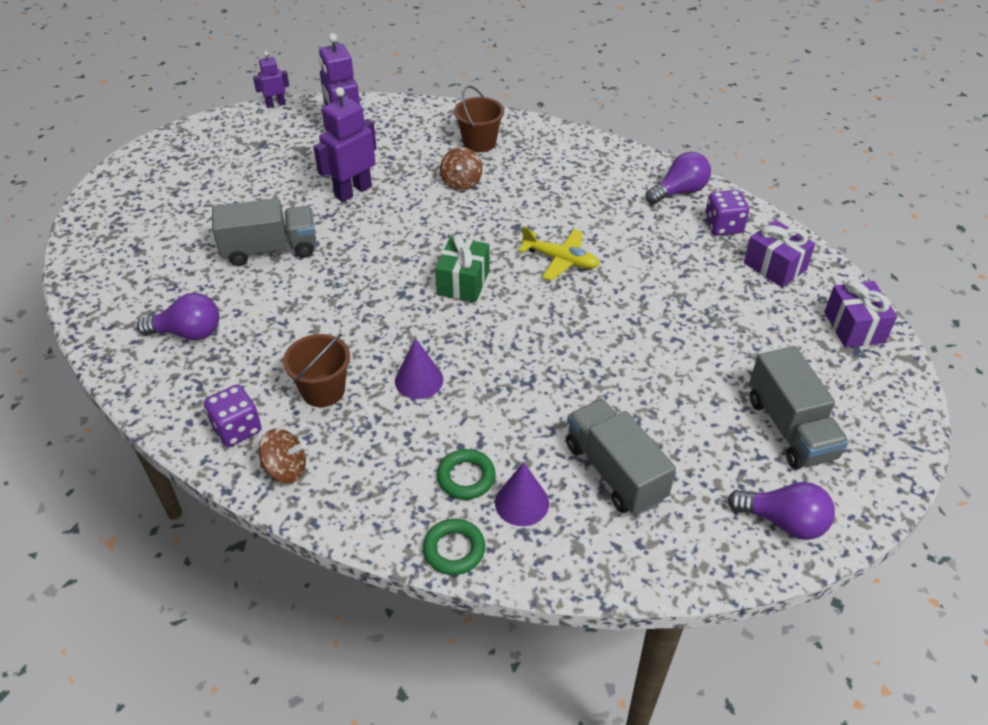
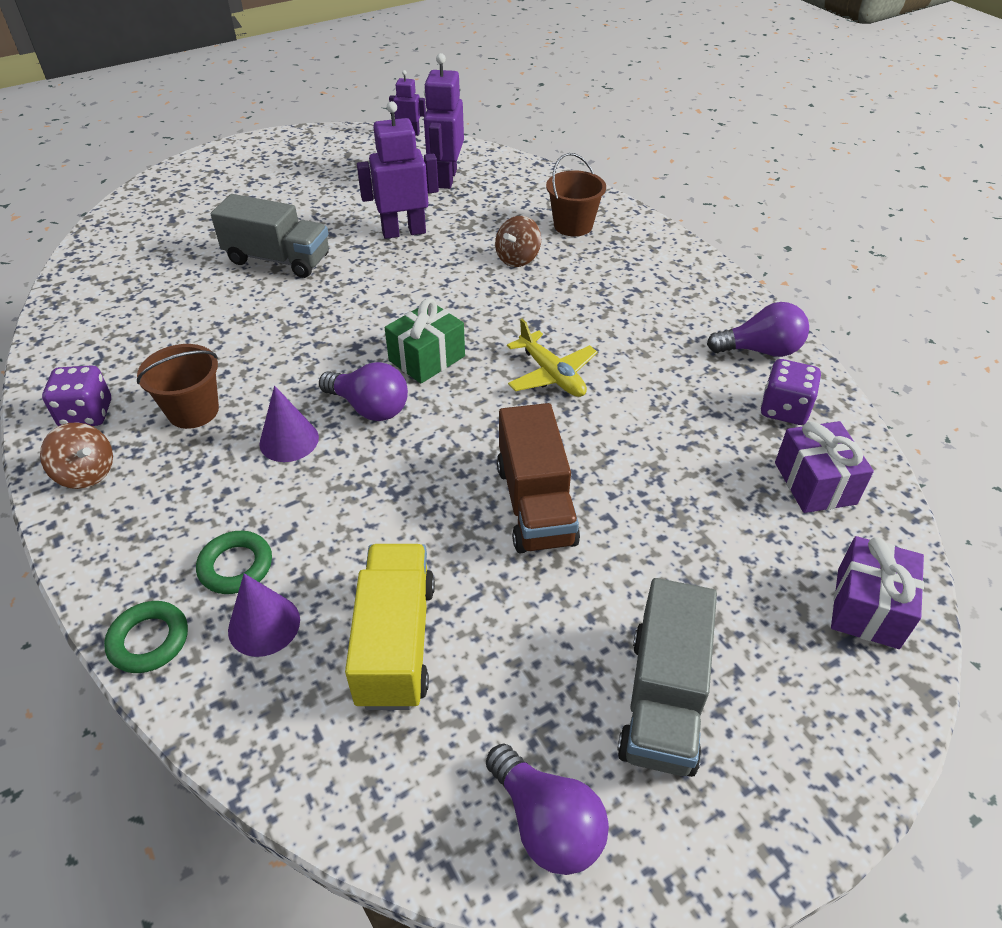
camera: 30 degrees right, 0 degrees up
(188, 333) = (137, 308): purple light bulb -> purple light bulb (369, 408)
(614, 472) = (395, 642): grey truck -> yellow truck
(625, 350) = (535, 504): none -> brown truck

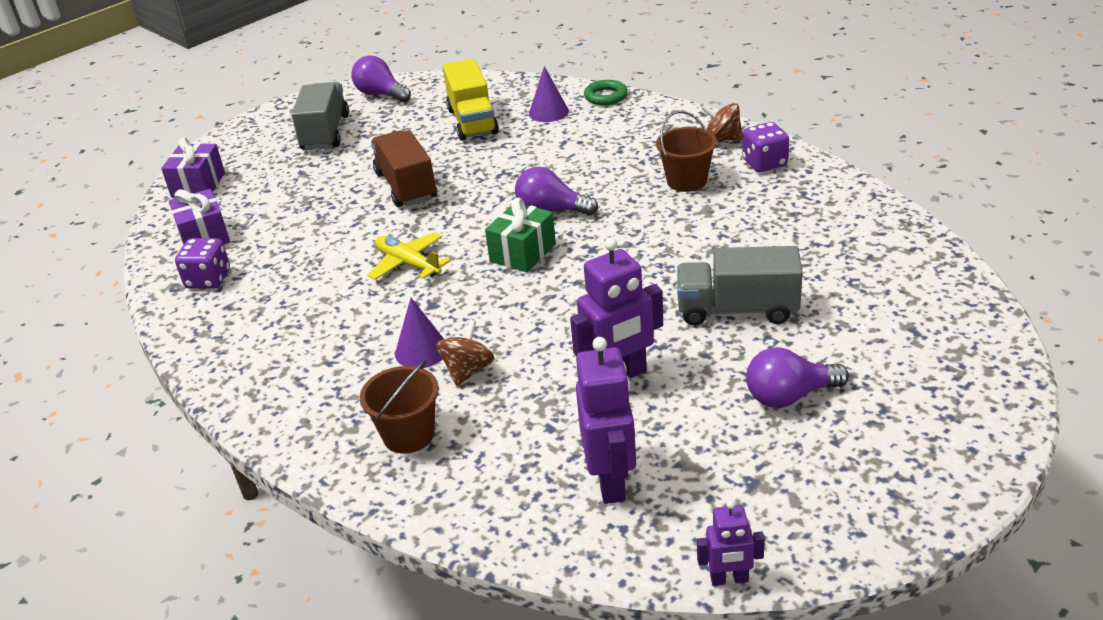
camera: 170 degrees right, 10 degrees down
(236, 566) = (583, 126): green ring -> none
(289, 440) = (598, 181): purple cone -> purple cone (421, 351)
(760, 350) = (212, 325): purple light bulb -> purple light bulb (789, 396)

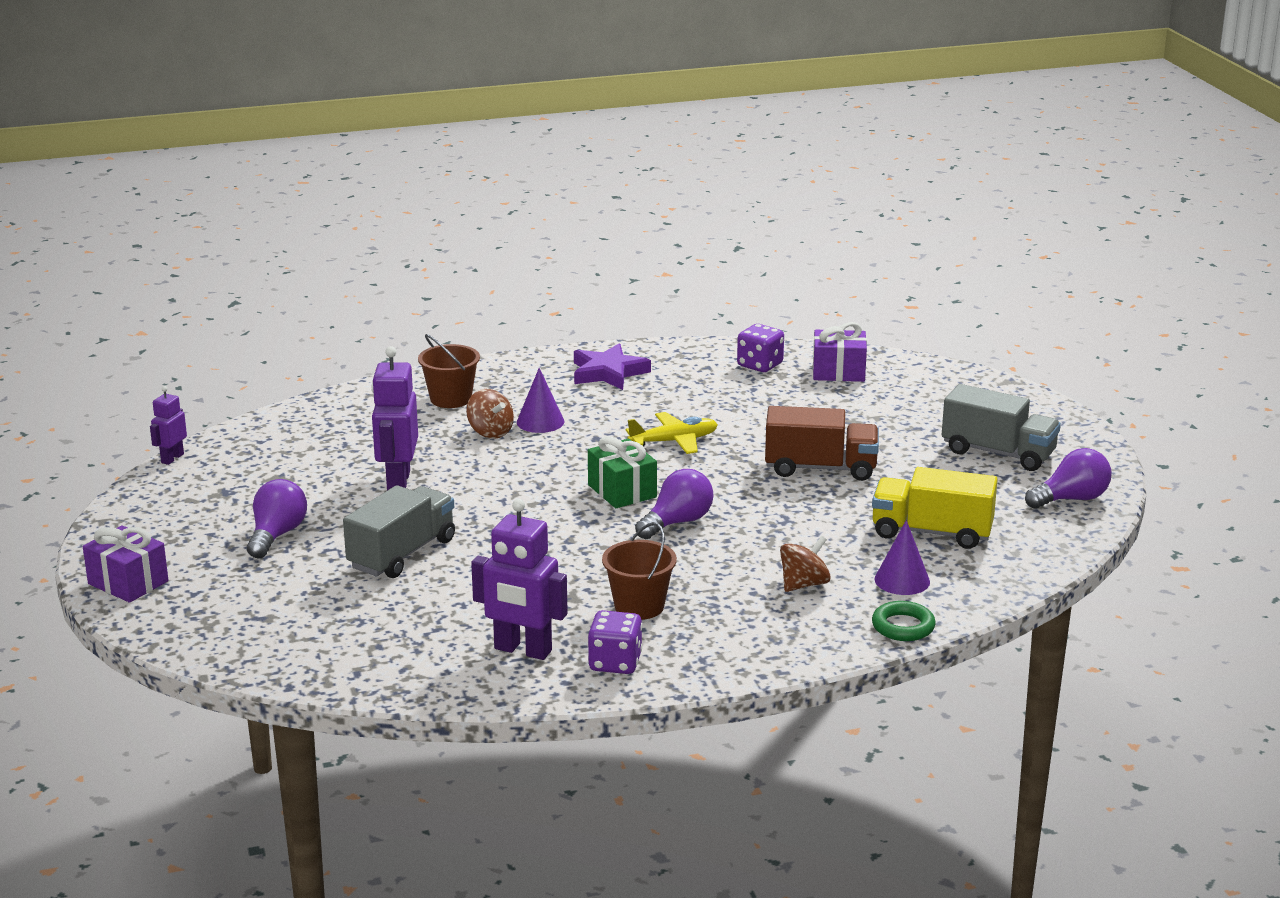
camera: 115 degrees right, 10 degrees down
(198, 185) = (948, 381): purple gift -> purple gift (128, 582)
(275, 358) = (608, 372): none -> purple star
(611, 481) = (303, 449): purple robot -> purple robot (522, 650)
(722, 139) = (702, 660): brown spinning top -> brown spinning top (804, 584)

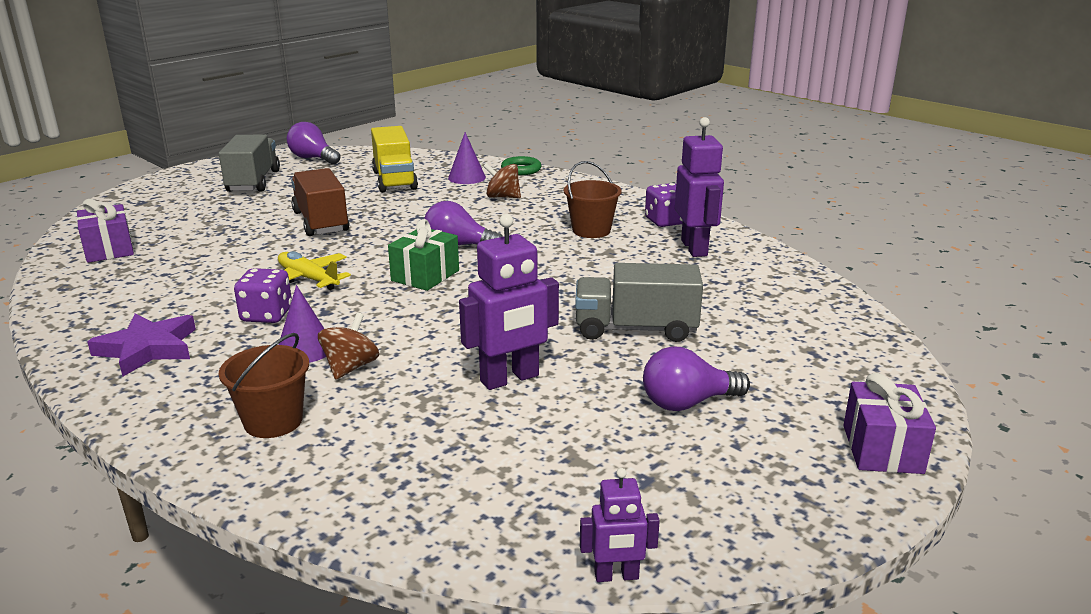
camera: 120 degrees left, 0 degrees up
(760, 365) = (101, 282): purple dice -> purple dice (267, 315)

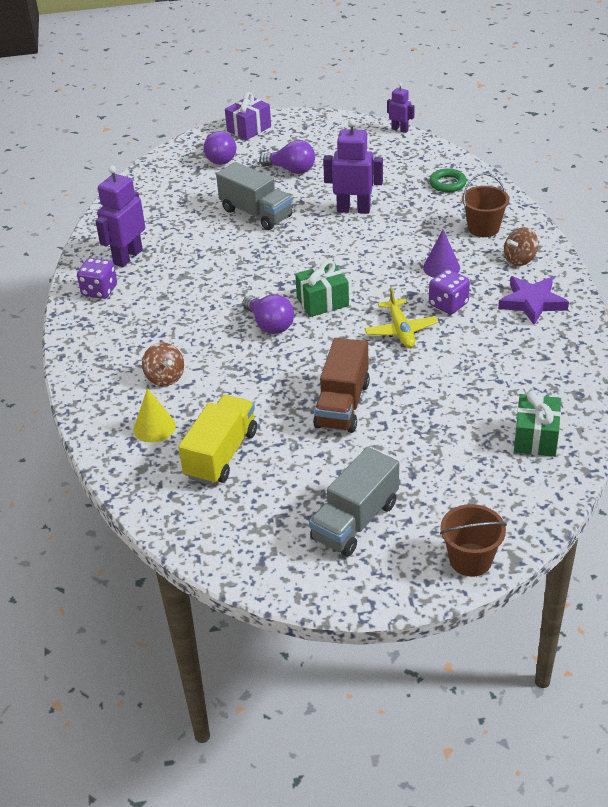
camera: 140 degrees left, 15 degrees up
(109, 249) = (536, 437): purple gift -> green gift
(313, 158) = (257, 554): purple light bulb -> purple light bulb (219, 158)
(350, 367) = (425, 245): brown spinning top -> brown spinning top (519, 260)
(466, 177) = (154, 427): purple cone -> yellow cone
(521, 170) = (92, 419): green ring -> green ring (447, 184)
(591, 230) = (161, 302): brown bucket -> brown bucket (470, 560)

